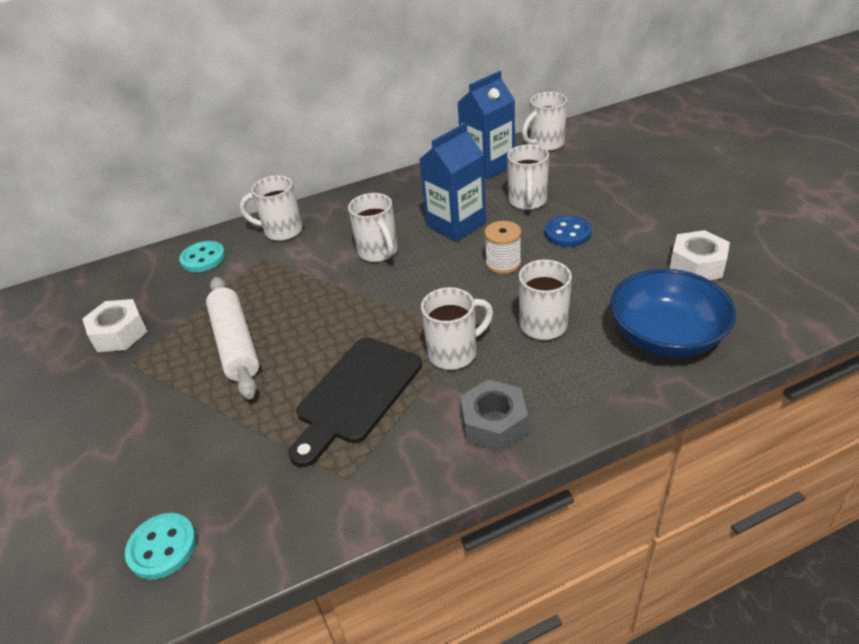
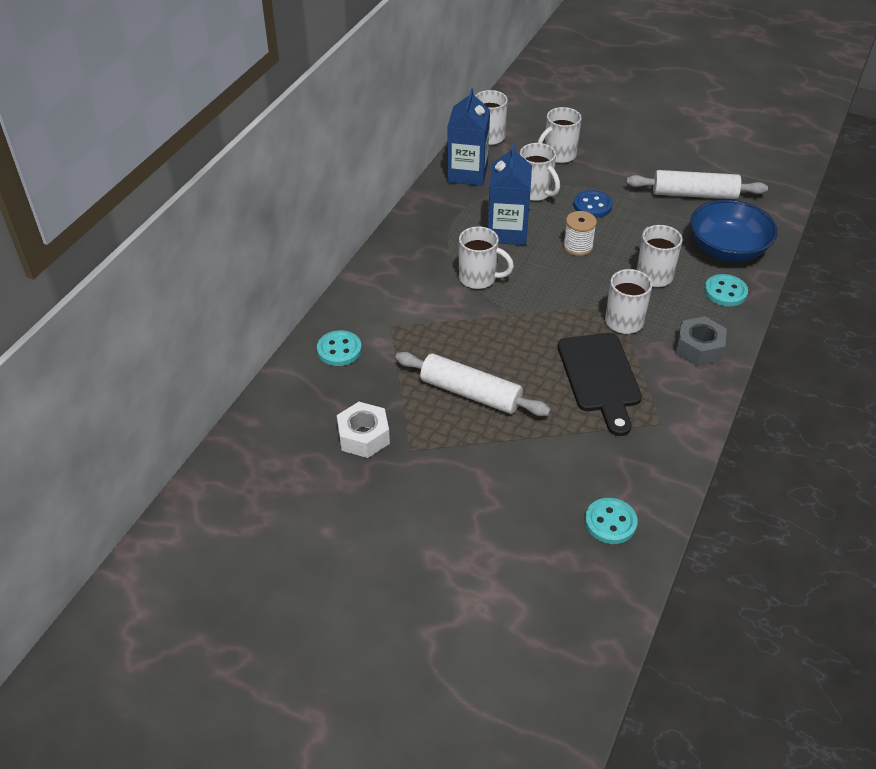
camera: 45 degrees left, 5 degrees up
(282, 231) = (374, 297): white mug -> white mug (558, 155)
(604, 380) = (725, 292): none -> turquoise button
(697, 265) = (694, 194): white nut -> white rolling pin

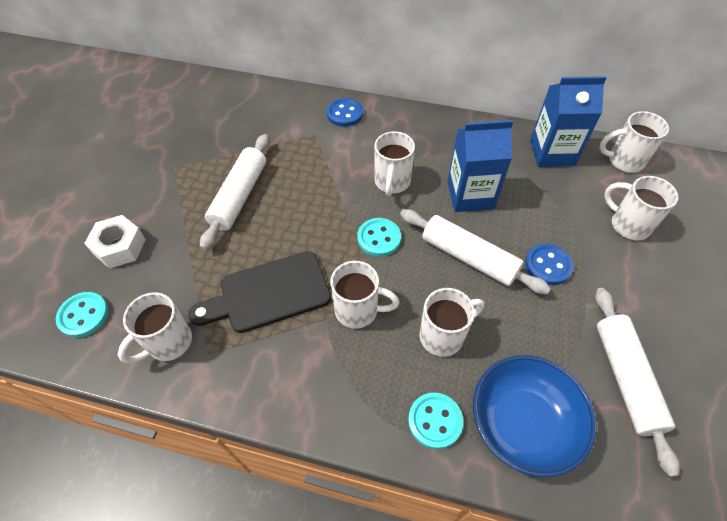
camera: 80 degrees right, 10 degrees up
(339, 350) = (281, 109): turquoise button -> turquoise button (379, 238)
(363, 436) = (188, 139): white nut -> white nut (120, 247)
(366, 299) = (344, 114): none -> blue button
(535, 192) = (547, 211): white mug -> white mug (168, 343)
(578, 246) = (469, 257): white spool -> white rolling pin
(699, 348) = (326, 390): grey nut -> none

